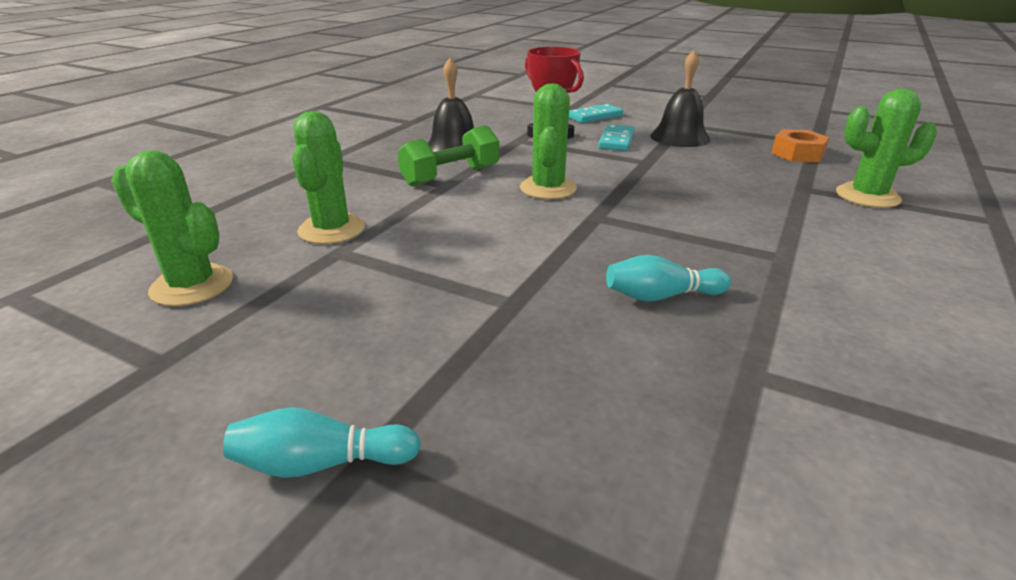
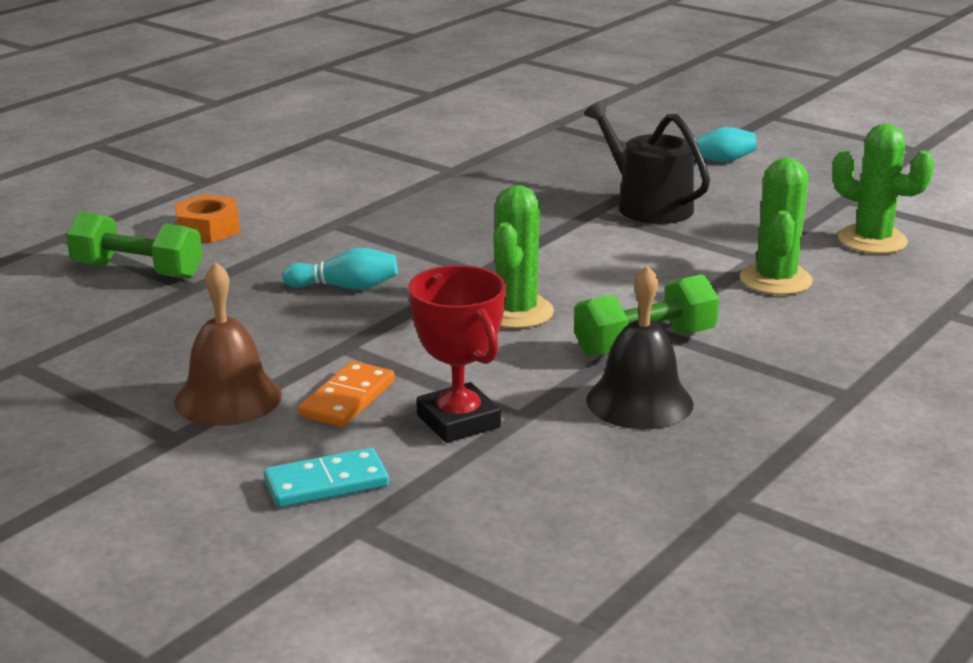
camera: 170 degrees left, 5 degrees down
(446, 320) = (647, 205): none -> black watering can
(616, 140) = (347, 399): turquoise domino -> orange domino
(661, 296) = (473, 207): turquoise bowling pin -> turquoise bowling pin (345, 287)
(679, 137) = (228, 398): black bell -> brown bell
(797, 154) = (96, 343): orange nut -> orange nut (208, 229)
(867, 196) = (137, 271): green cactus -> green dumbbell

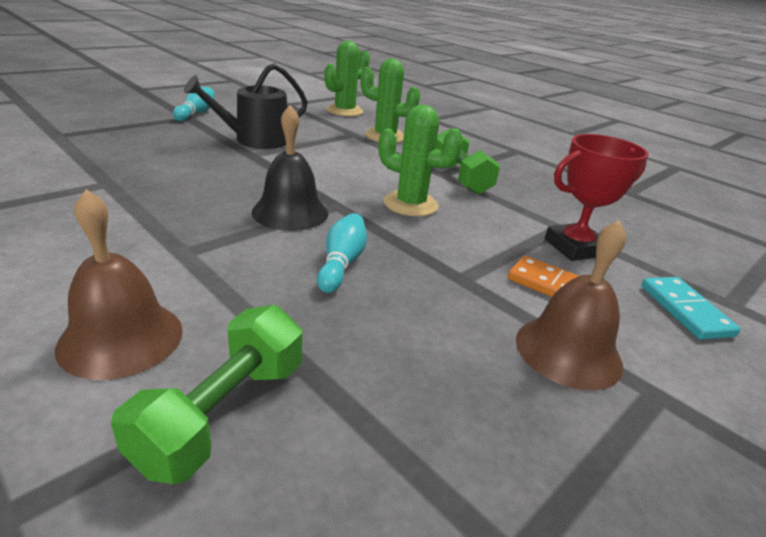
camera: 85 degrees left, 5 degrees up
(208, 229) = (121, 338): orange nut -> brown bell
(639, 401) = (533, 192): black bell -> black bell (290, 212)

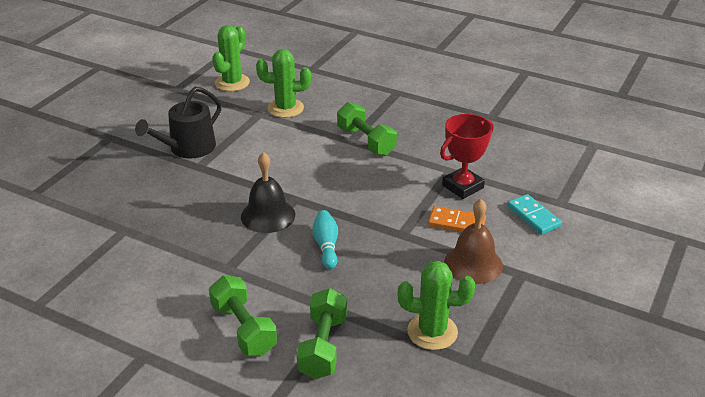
camera: 15 degrees left, 5 degrees up
(121, 338) = (243, 329): brown bell -> green dumbbell
(196, 113) = (112, 129): turquoise bowling pin -> none
(410, 204) = (343, 181): green cactus -> green cactus (432, 332)

